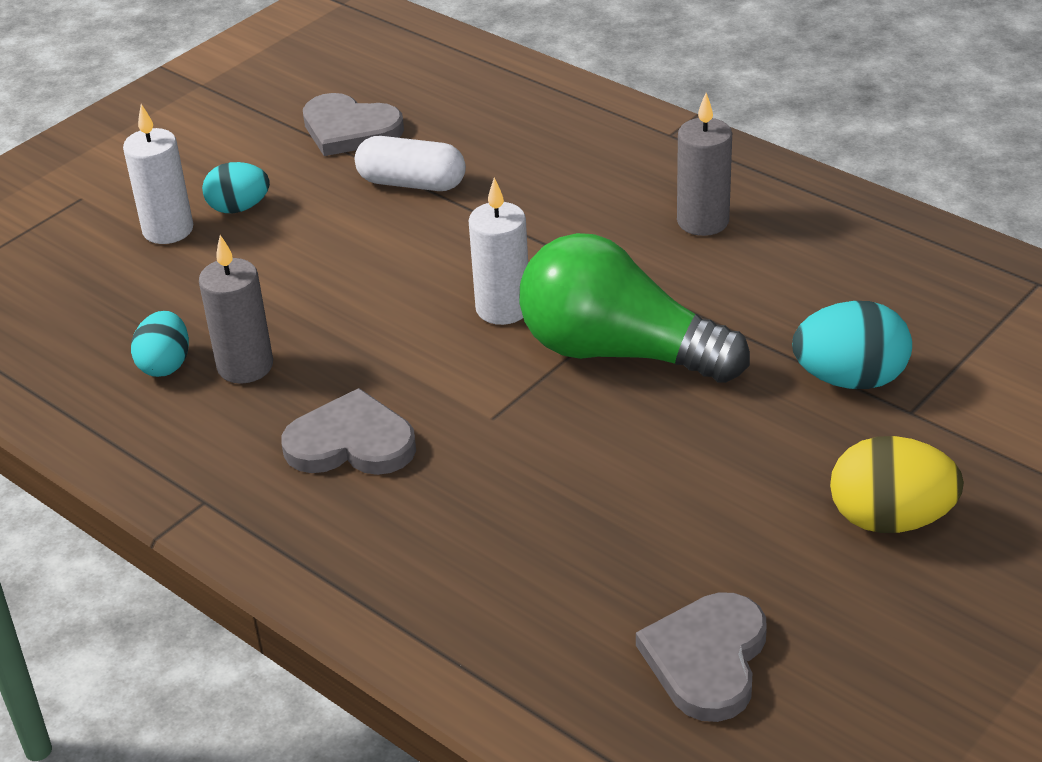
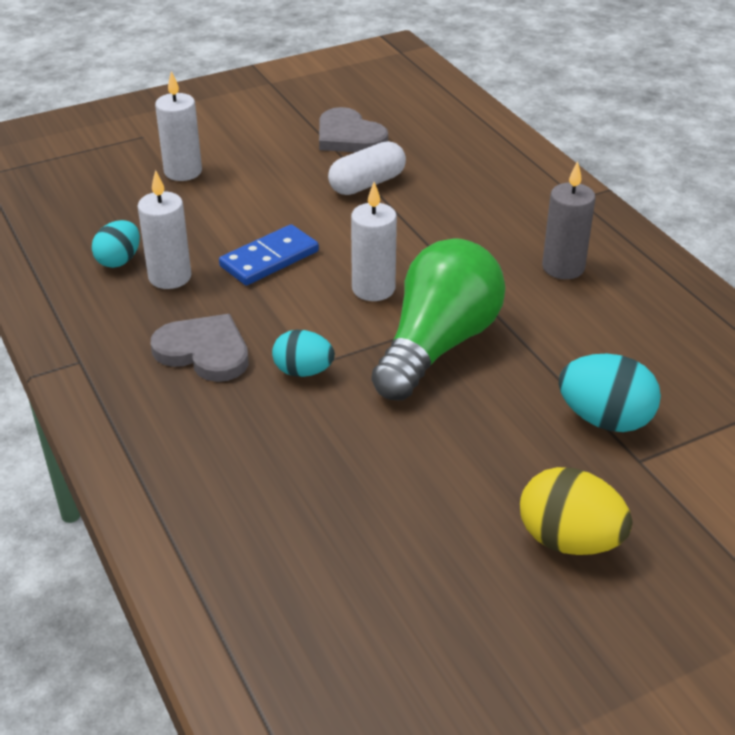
camera: 20 degrees right, 0 degrees up
(239, 208) = (239, 169): turquoise egg -> turquoise egg (303, 371)
(245, 366) = (170, 277): grey candle -> white candle
(354, 309) = (269, 259): none -> blue domino
(411, 183) = (367, 184): white capsule -> white capsule turned 75 degrees counterclockwise
(618, 352) = (437, 345): green light bulb -> green light bulb turned 75 degrees clockwise
(707, 659) = (353, 601): grey heart -> none

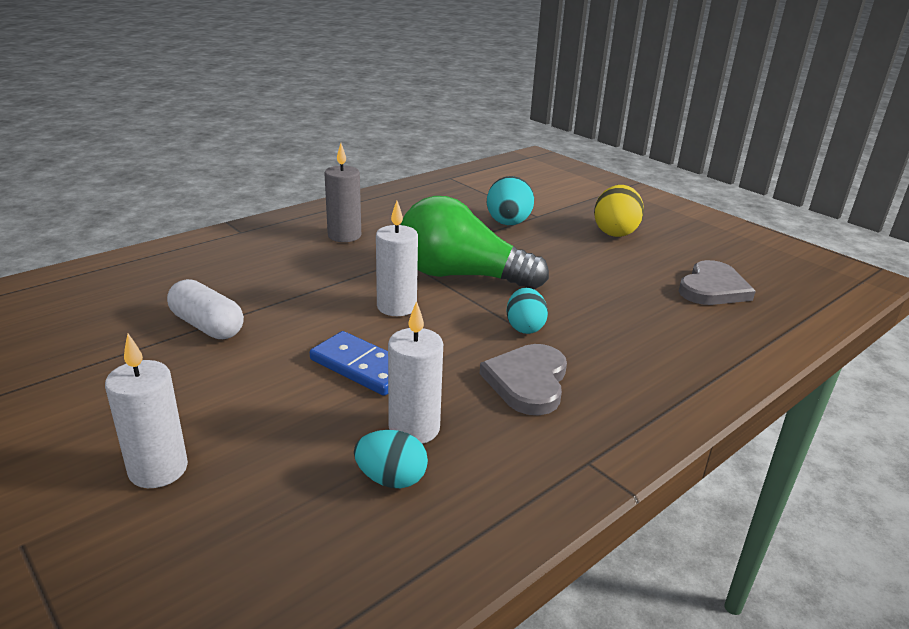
camera: 105 degrees left, 10 degrees down
(349, 136) = (91, 347): grey heart -> grey heart (713, 288)

